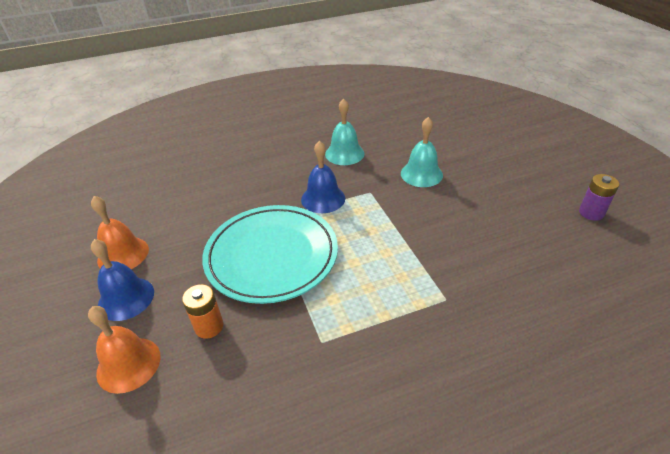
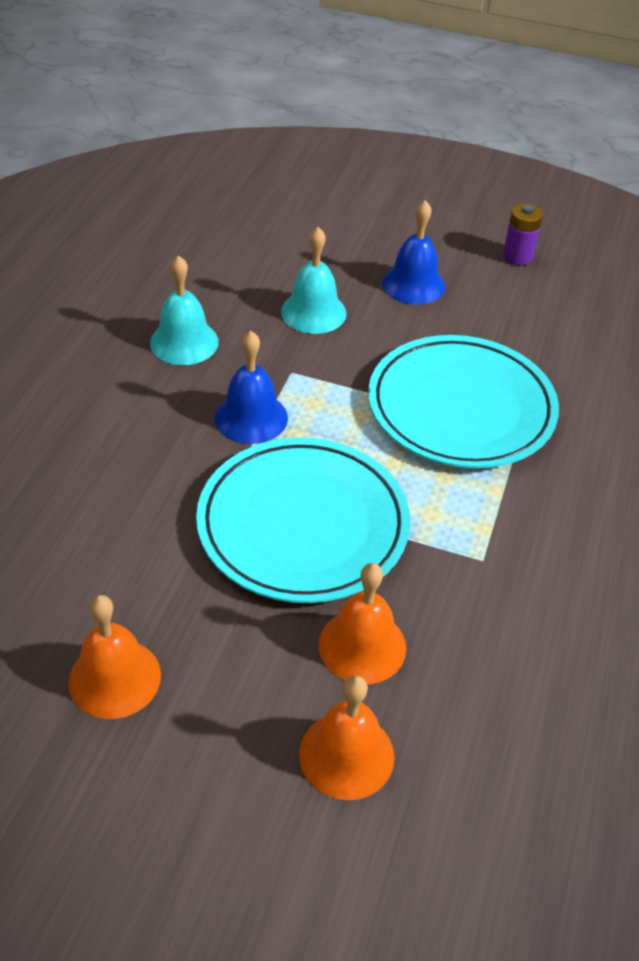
camera: 55 degrees left, 5 degrees up
(126, 298) = (218, 711): blue bell -> blue bell (413, 284)
(209, 326) = (362, 646): orange battery -> orange bell
(430, 263) = (461, 407): none -> turquoise plate

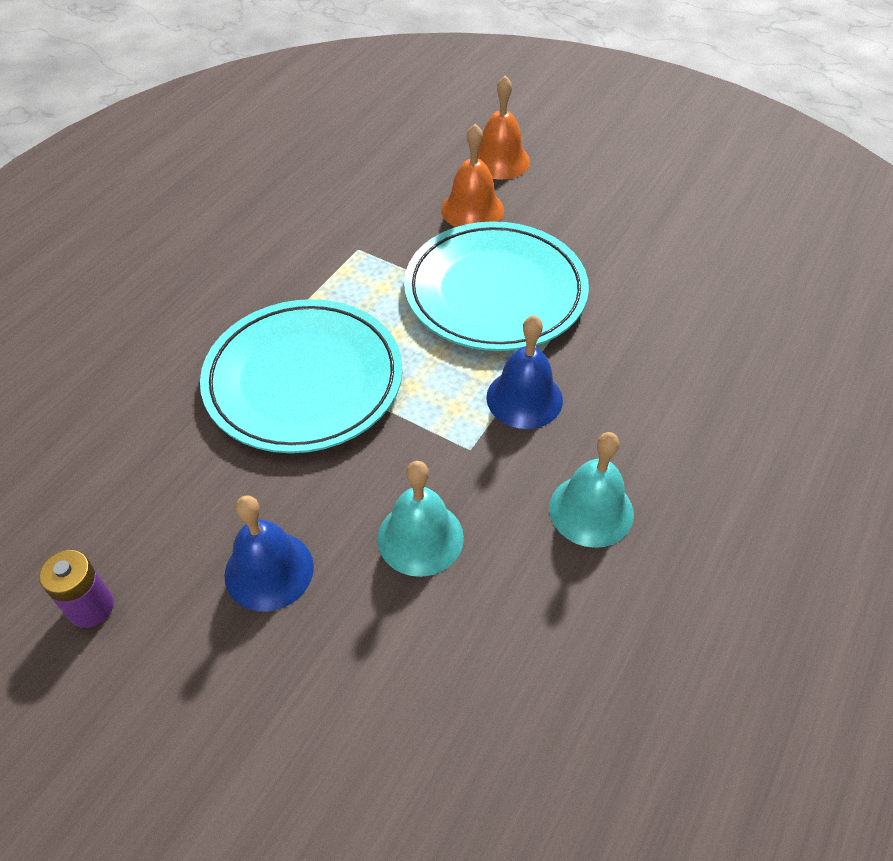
camera: 165 degrees left, 5 degrees up
(115, 678) = (648, 214): orange bell -> none

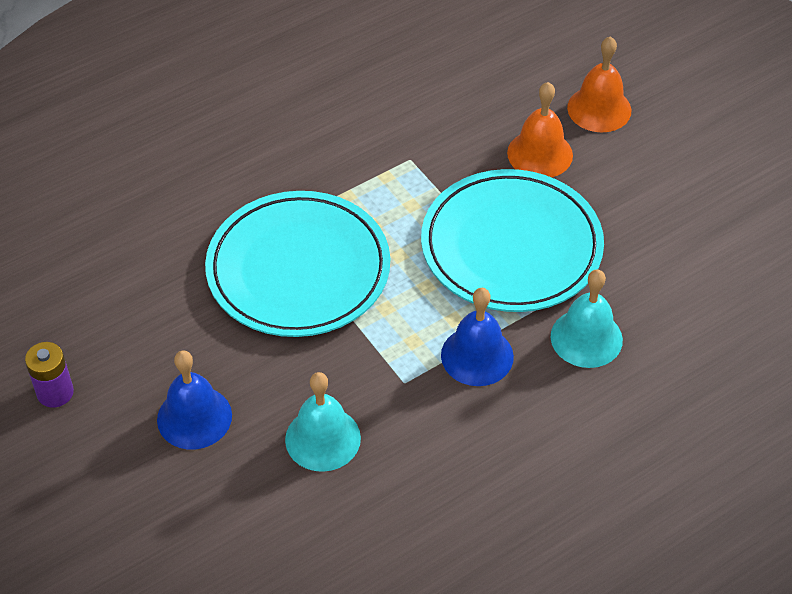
camera: 25 degrees right, 0 degrees up
(591, 510) = (474, 472): turquoise bell -> turquoise bell (586, 338)

